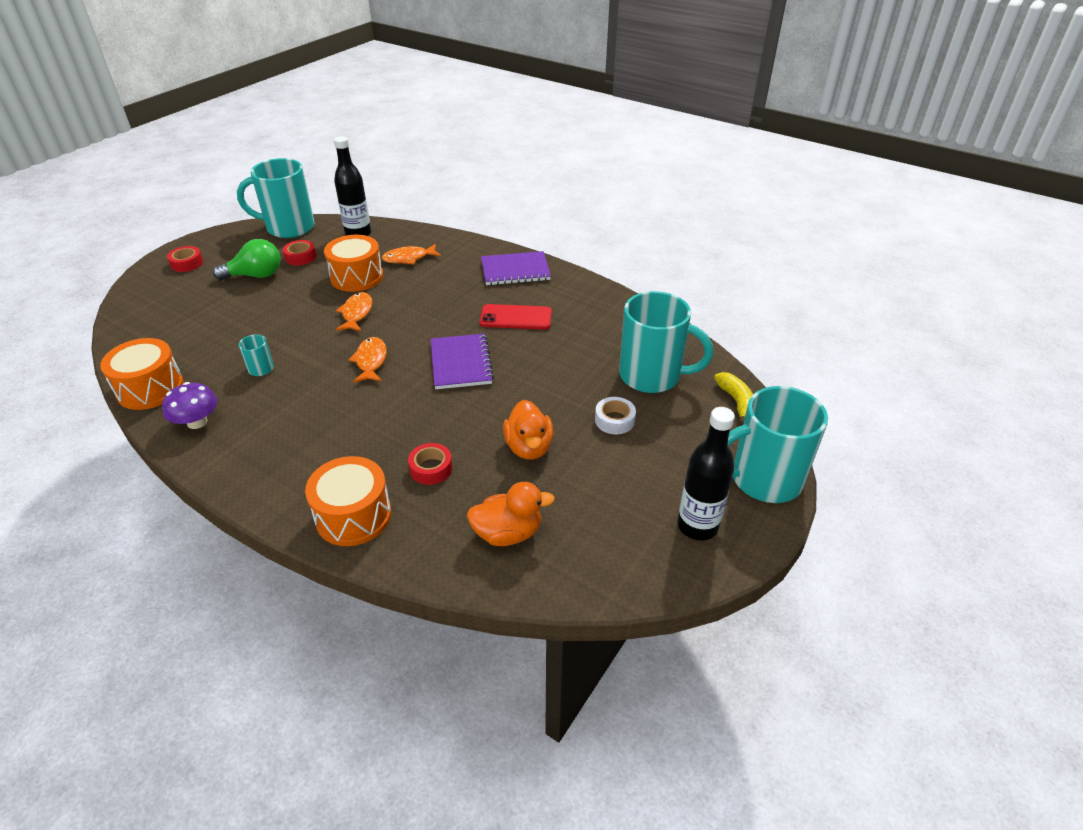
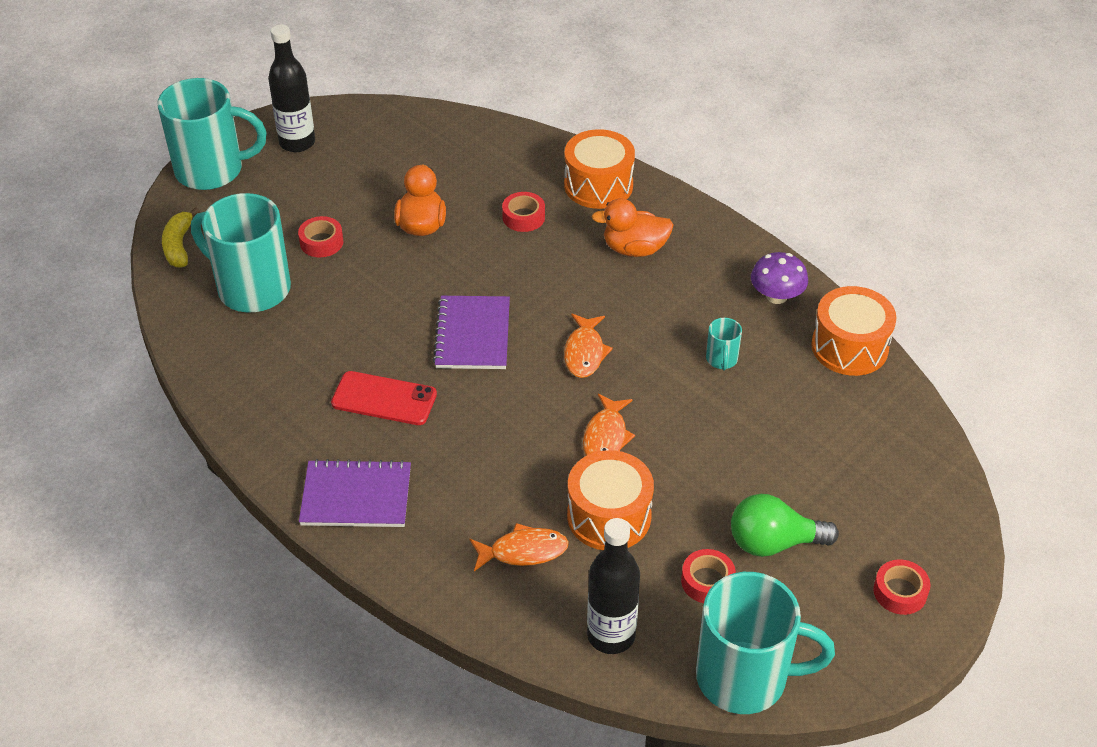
camera: 170 degrees left, 5 degrees up
(508, 533) = (462, 156): orange duck -> orange duck (634, 249)
(614, 420) = (321, 242): white tape -> red tape

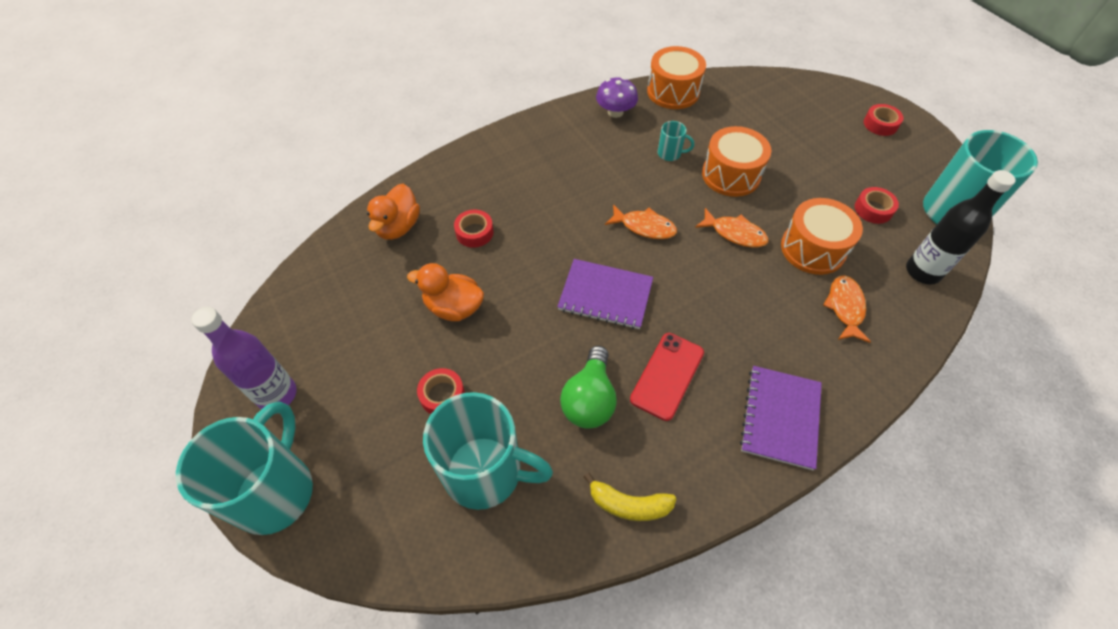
camera: 75 degrees left, 10 degrees up
(179, 246) = (388, 544): yellow banana -> yellow banana (628, 504)
(251, 288) = (485, 472): turquoise mug -> turquoise mug turned 120 degrees counterclockwise
(297, 142) = (277, 395): black bottle -> purple bottle
(598, 185) = (457, 178): orange drum -> orange drum (731, 175)
(634, 249) = (540, 173): orange duck -> orange duck (398, 227)
(773, 542) = (840, 169): green light bulb -> green light bulb (589, 399)

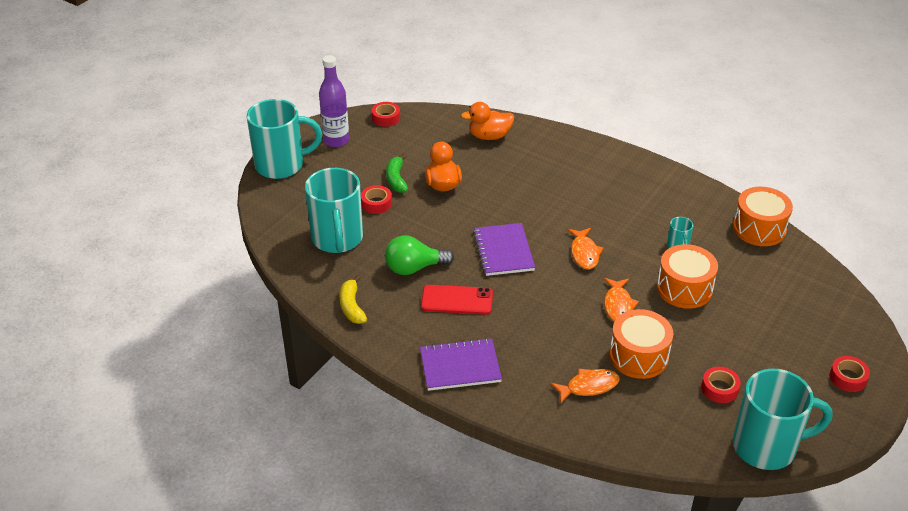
camera: 65 degrees right, 15 degrees down
(410, 353) = (396, 179): none -> green banana
(474, 232) = (511, 171): red tape -> red tape (386, 118)
(615, 112) = (699, 202): purple mushroom -> none
(922, 272) = (667, 432): black bottle -> none

